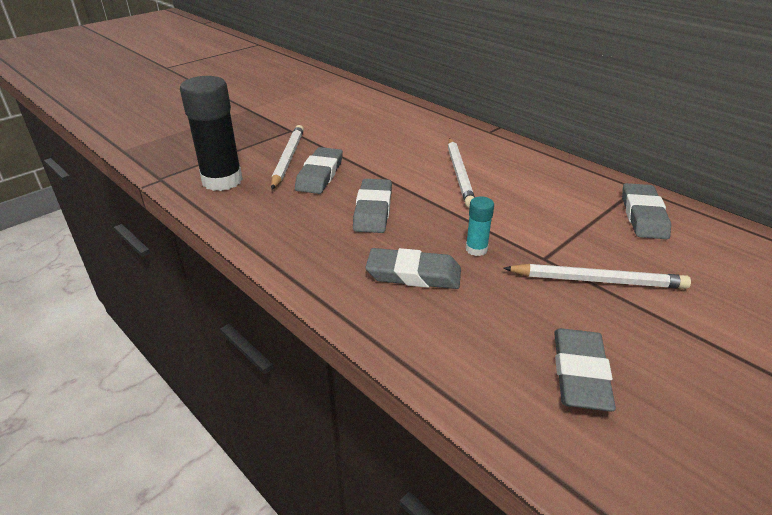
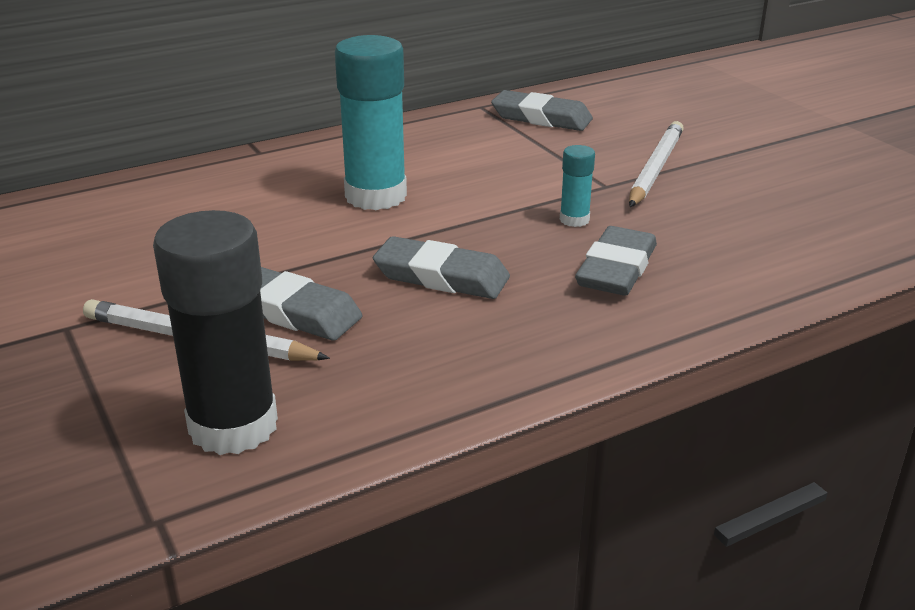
camera: 75 degrees left, 5 degrees down
(459, 174) = (376, 196): white pencil -> turquoise glue stick
(580, 374) = (800, 210): grey eraser -> none

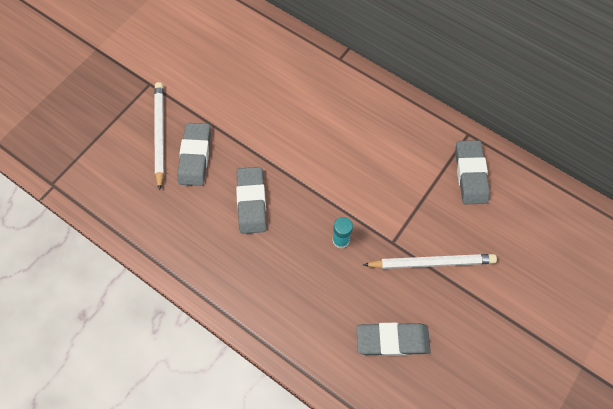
camera: 65 degrees right, 35 degrees up
(233, 426) = (110, 179): black glue stick -> none
(376, 196) = (318, 136): turquoise glue stick -> none
(616, 269) = (296, 278): grey eraser -> grey eraser (392, 340)

